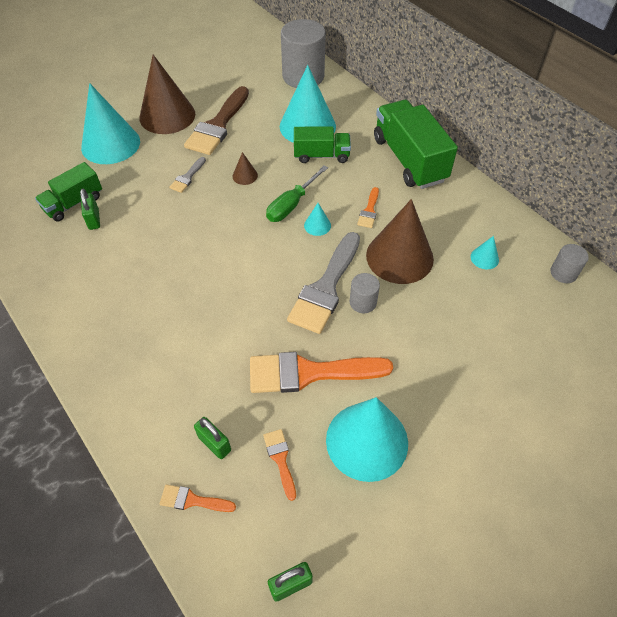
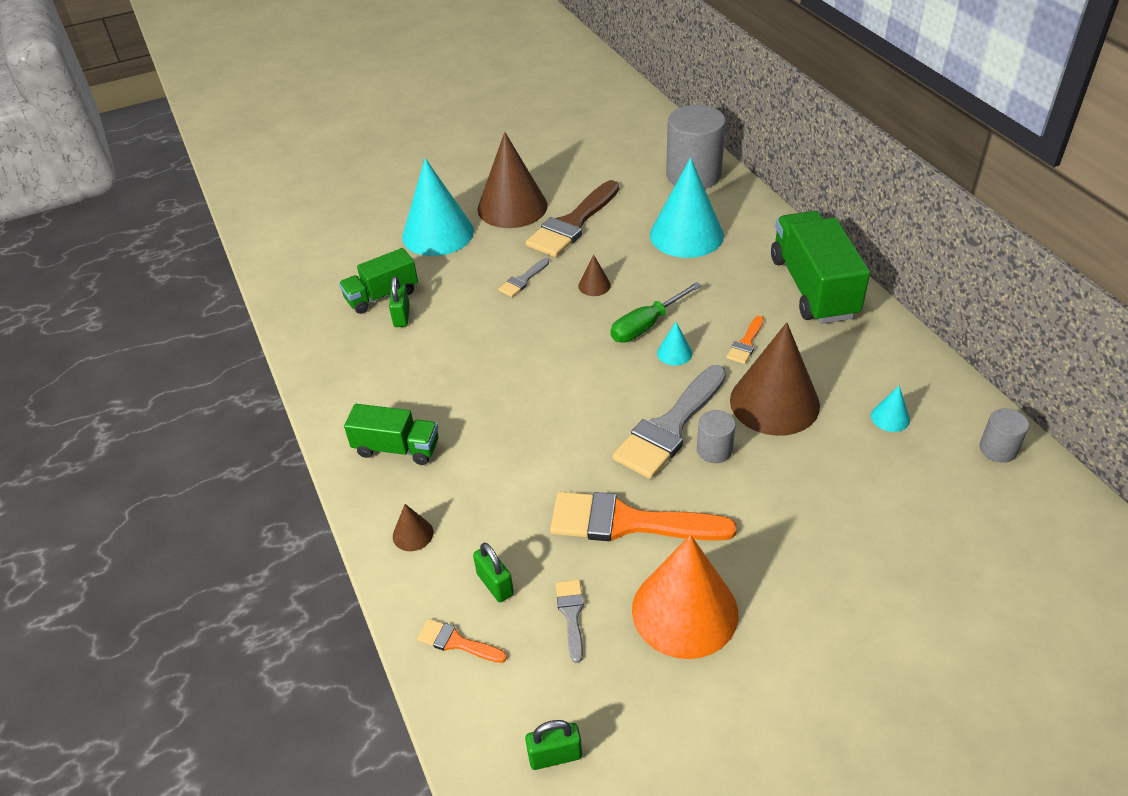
camera: 15 degrees right, 10 degrees down
(138, 410) = (413, 534): none -> brown cone
(280, 459) = (571, 614): orange brush -> grey brush
(321, 155) = (697, 271): green truck -> green truck (397, 448)
(367, 441) = (684, 611): turquoise cone -> orange cone

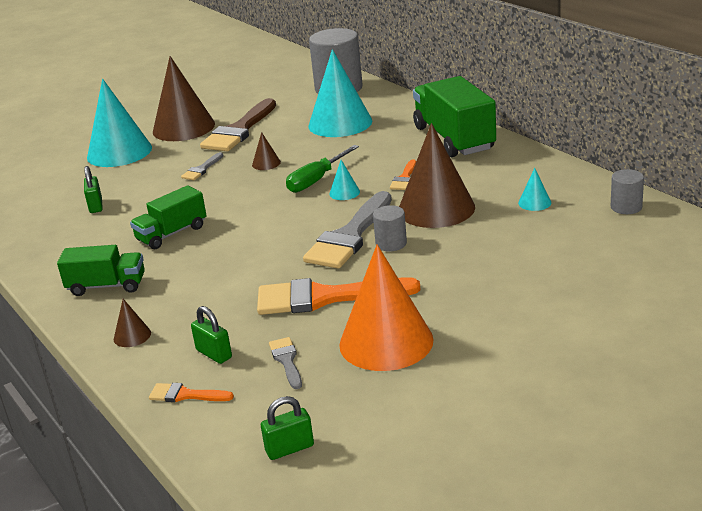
camera: 10 degrees left, 15 degrees down
(382, 295) = (75, 196): green truck -> green truck (172, 234)

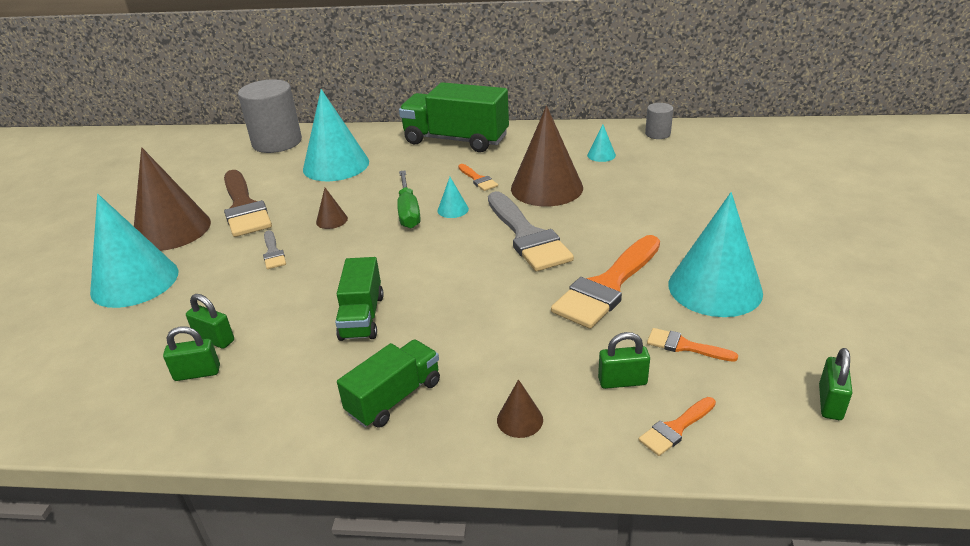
camera: 50 degrees left, 5 degrees up
(62, 219) = (197, 373): none -> green padlock
(287, 361) = (684, 346): grey brush -> orange brush
(386, 342) = (715, 288): orange cone -> turquoise cone
(391, 243) = (568, 225): grey cylinder -> none

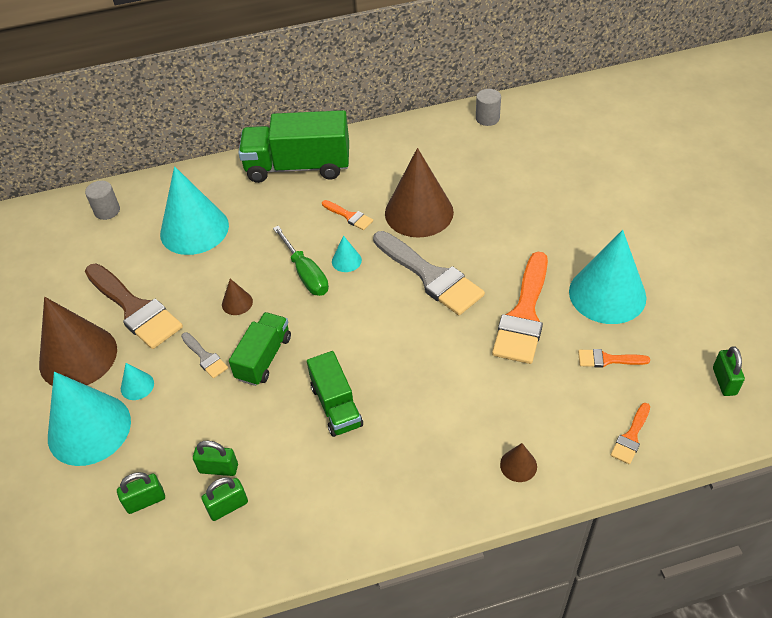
camera: 20 degrees left, 15 degrees up
(277, 142) = (107, 211): grey cylinder -> grey cylinder, size x0.48
(394, 397) = (412, 476): green truck -> green truck (264, 358)
(601, 155) = (448, 158): turquoise cone -> turquoise cone (137, 386)
(622, 381) = (576, 407): green padlock -> green padlock (145, 501)

